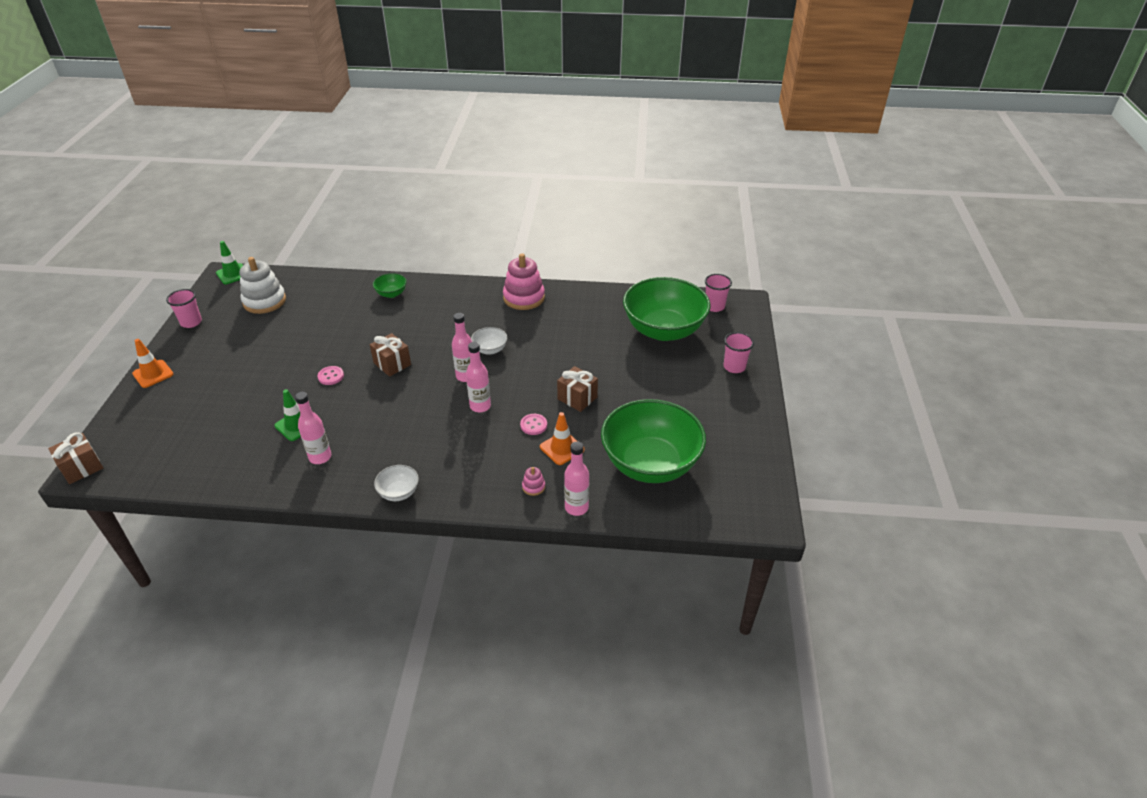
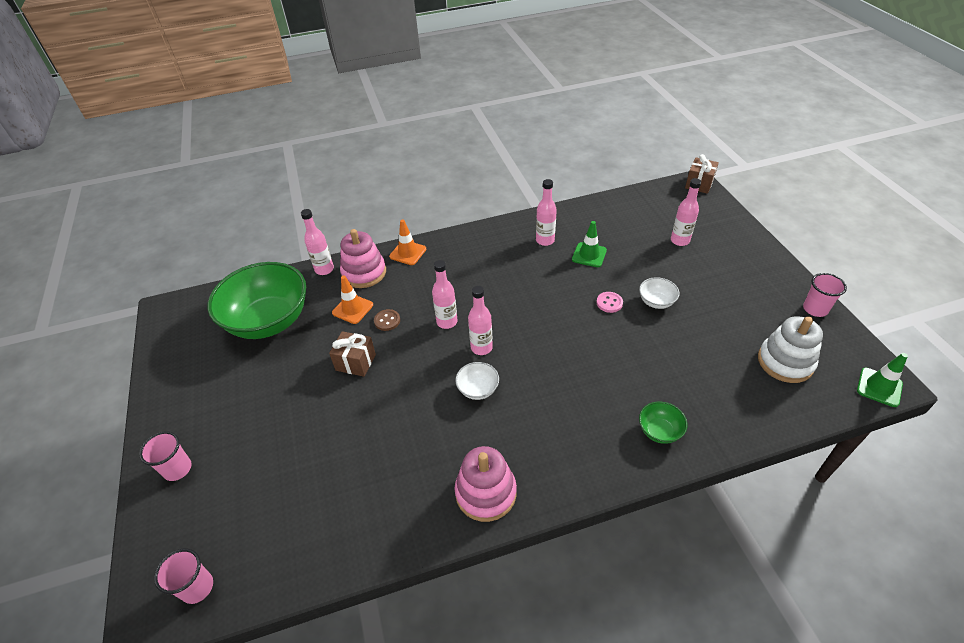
camera: 160 degrees right, 5 degrees up
(153, 374) = (761, 252): orange traffic cone -> orange traffic cone (408, 253)
(200, 409) = (680, 241): none -> pink bottle
(392, 364) = (565, 335): brown gift -> none
(399, 492) = (464, 238): white bowl -> white bowl (656, 302)
(533, 425) = (387, 321): pink button -> brown button
(533, 487) = (364, 273): pink stacking toy -> pink stacking toy, size x2.31
(663, 330) = (273, 502): green bowl -> none

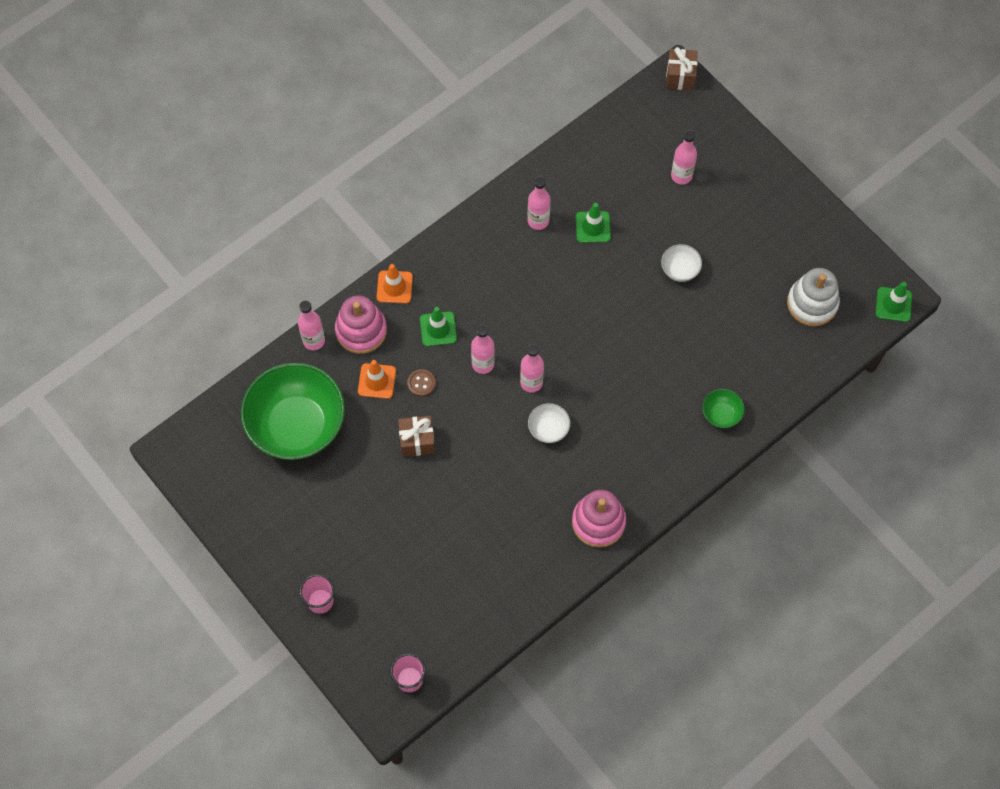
camera: 25 degrees left, 20 degrees up
(424, 288) = (438, 329): none -> green traffic cone
(609, 303) = (634, 286): pink button -> none
(815, 309) = (829, 230): pink cup -> none

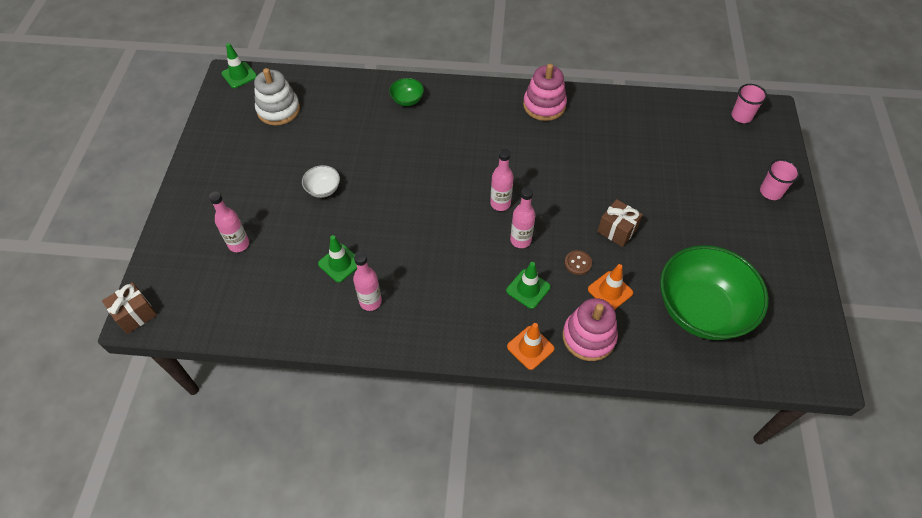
camera: 135 degrees left, 10 degrees down
(314, 341) = (634, 361): pink bottle -> none
(548, 429) = (519, 170): white bowl -> none

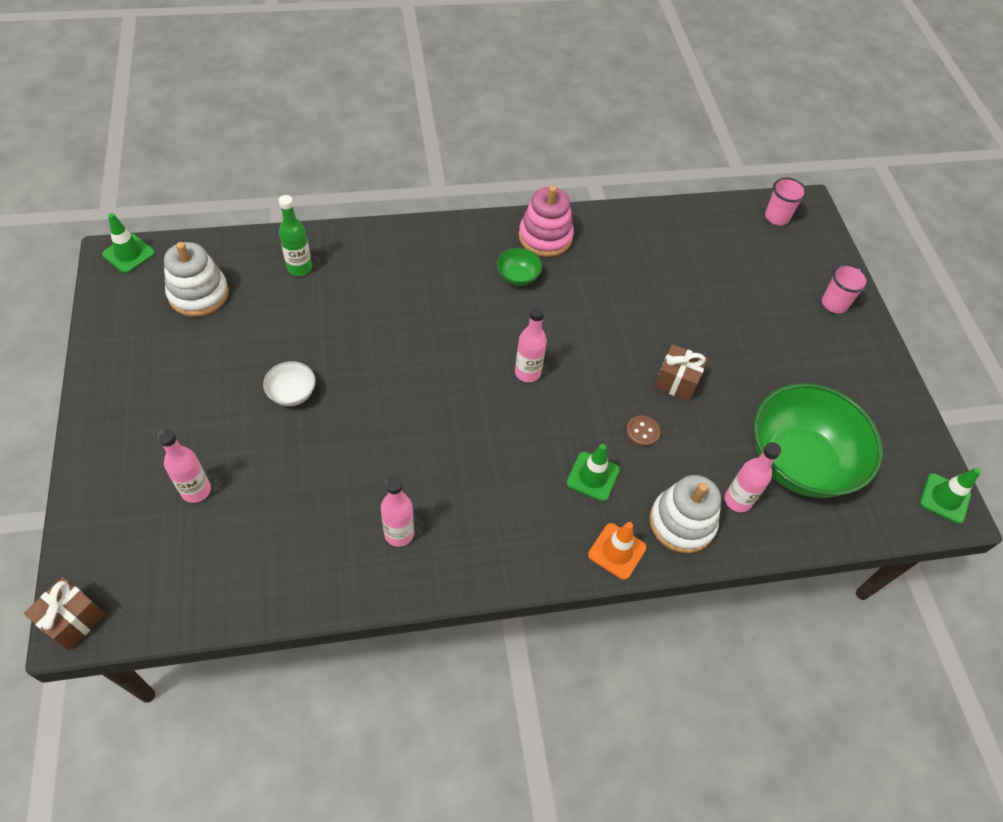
camera: 20 degrees left, 0 degrees up
(340, 263) = (344, 490): green traffic cone -> green traffic cone (944, 498)
(353, 102) = (299, 268): none -> green bottle
(407, 100) = (370, 255): green bowl -> green bowl (517, 277)
(520, 240) = (566, 415): pink bottle -> pink bottle (737, 500)
(588, 337) = (682, 522): pink stacking toy -> white stacking toy
(610, 291) = (690, 459): orange traffic cone -> none

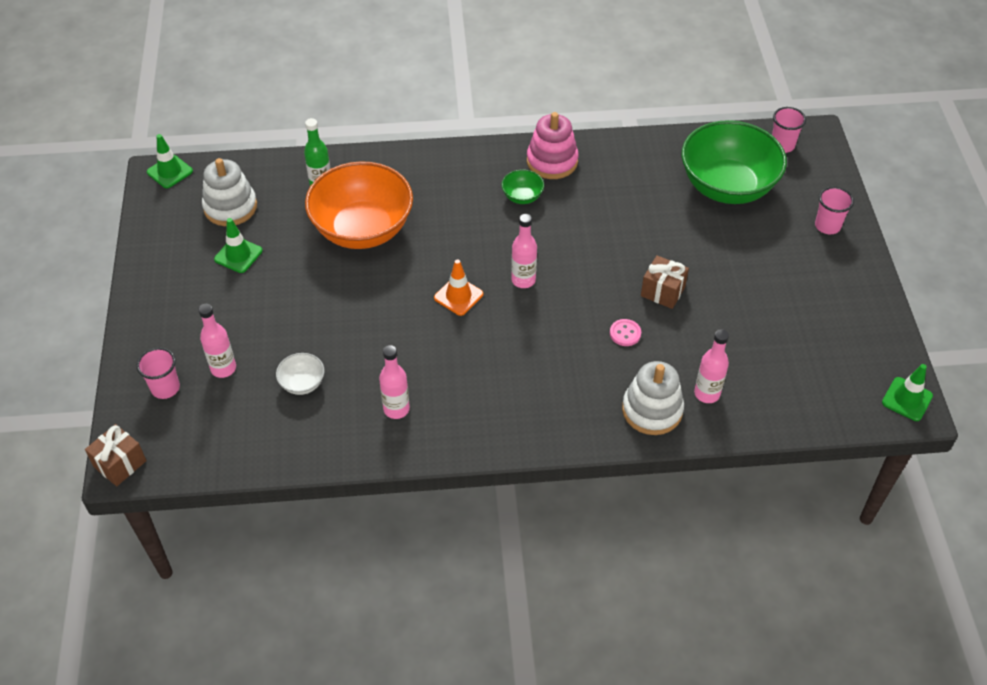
camera: 10 degrees right, 5 degrees down
(127, 518) = (165, 388): none -> pink cup
(292, 393) = (309, 292): white bowl -> white bowl (302, 383)
(348, 317) = (362, 229): none -> orange bowl
(592, 476) = (574, 369): green traffic cone -> green traffic cone (238, 255)
(617, 551) = (589, 431): orange traffic cone -> orange traffic cone (458, 296)
(642, 432) = (625, 333): brown button -> pink button
(799, 462) = (770, 363): green bowl -> green bowl (727, 186)

